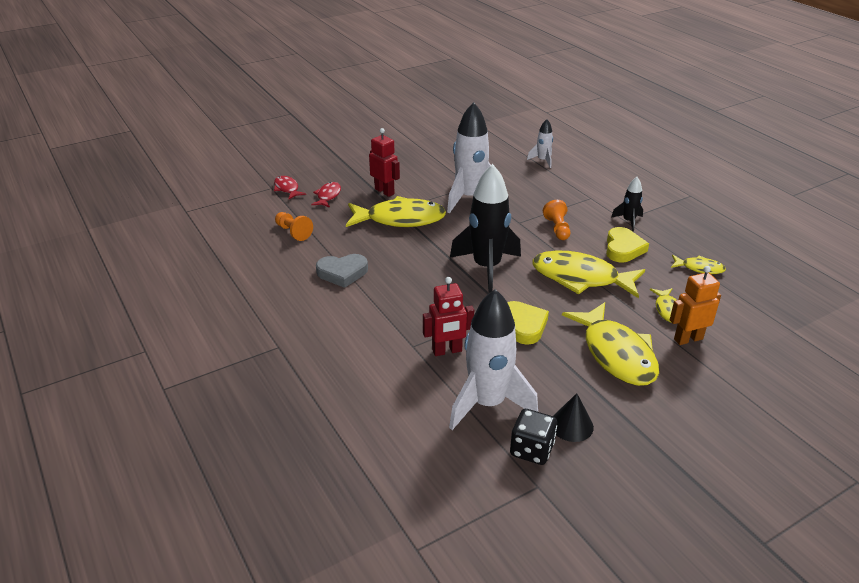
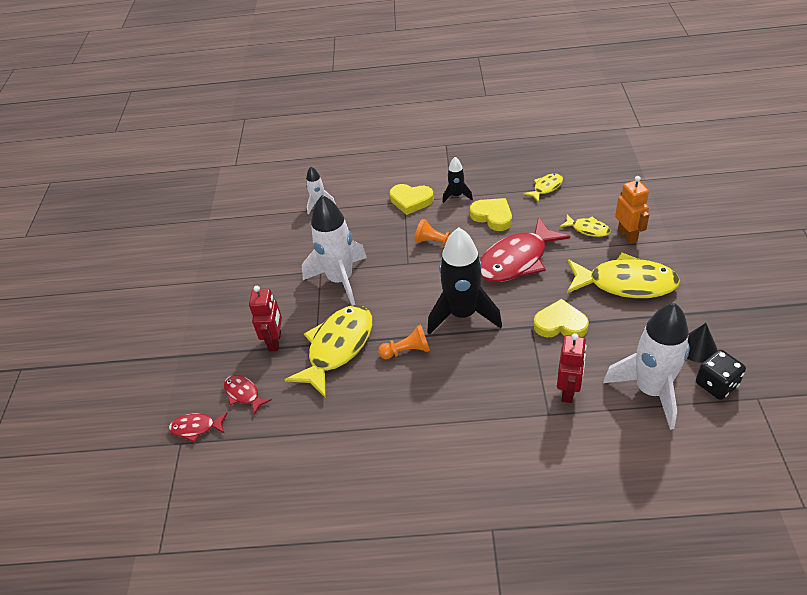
camera: 55 degrees left, 10 degrees up
(293, 232) = (292, 450): orange pawn -> orange pawn (407, 351)
(342, 273) = (399, 430): grey heart -> none
(384, 191) = (275, 341): red robot -> red robot turned 105 degrees clockwise
(580, 278) = (517, 260): yellow fish -> red fish
(595, 200) = (411, 201): none -> yellow heart
(688, 339) = (627, 235): orange robot -> orange robot turned 150 degrees clockwise

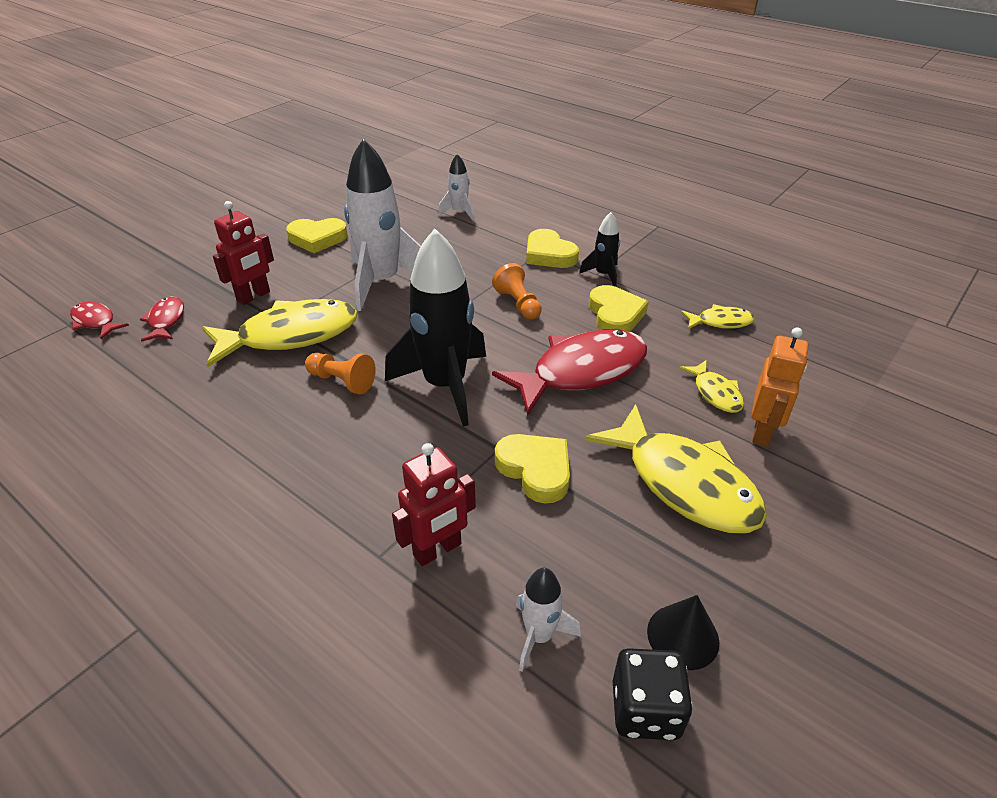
camera: 35 degrees right, 5 degrees down
(254, 279) = (317, 238): none -> yellow heart
(517, 260) = (581, 372): red fish -> red fish turned 150 degrees clockwise
(651, 390) = (539, 636): white rocket -> white rocket, size x0.48

